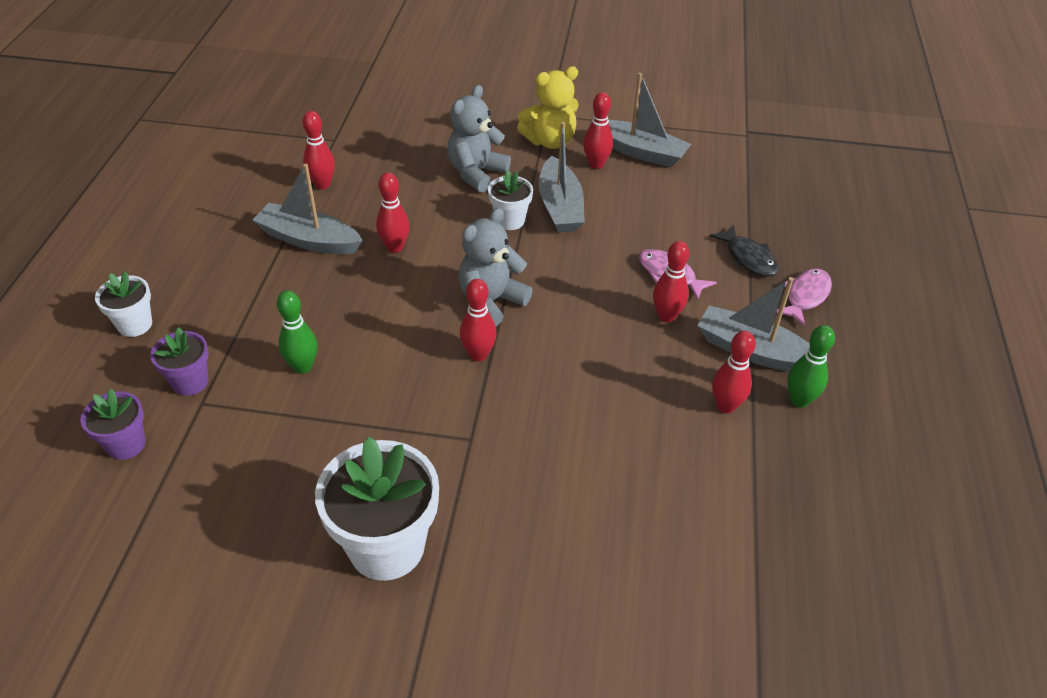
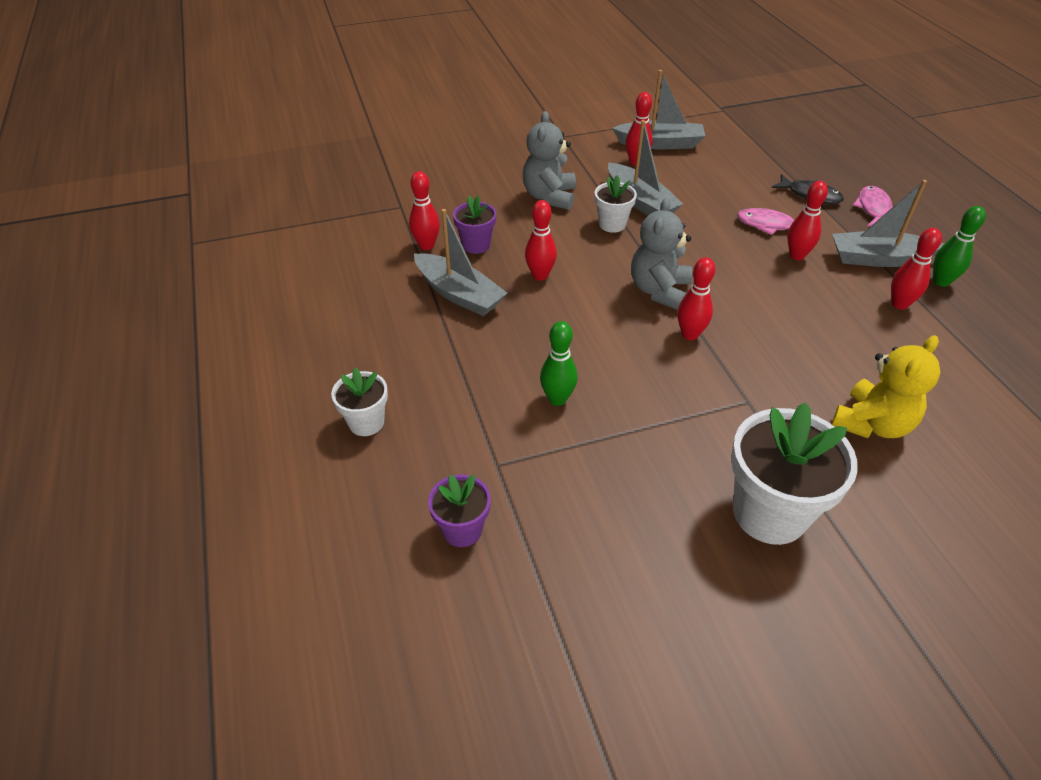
camera: 25 degrees left, 0 degrees up
(190, 382) = (469, 451): purple flower pot -> purple flower pot (476, 245)
(309, 240) = (459, 294): grey boat -> grey boat turned 135 degrees counterclockwise
(550, 141) = (584, 155): yellow teddy bear -> yellow teddy bear (872, 424)

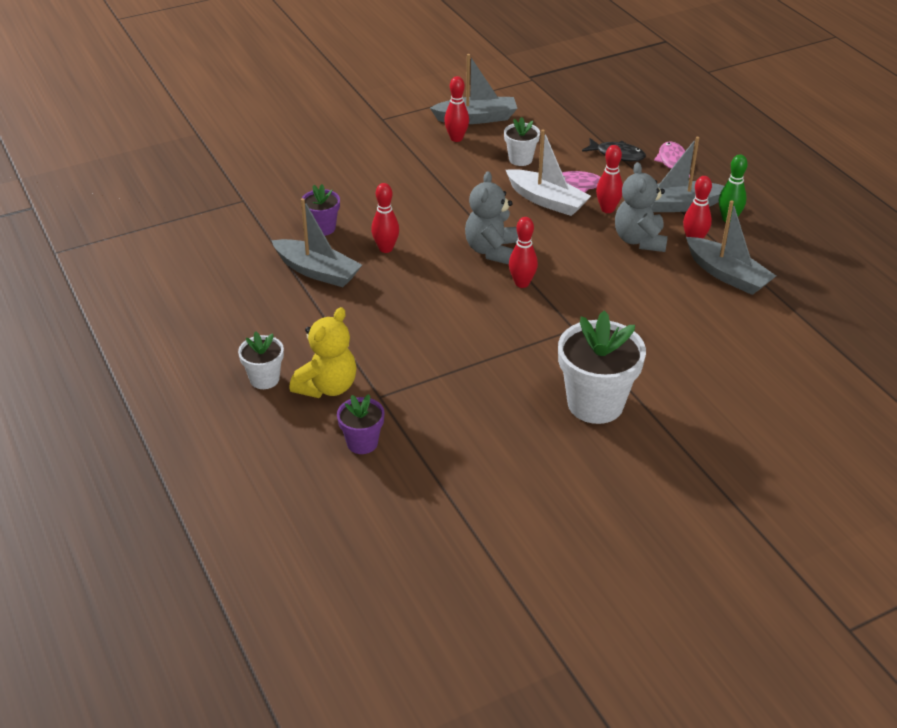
camera: 10 degrees left, 5 degrees down
(426, 245) = (277, 233): red bowling pin -> none
(549, 197) = (381, 178): grey teddy bear -> grey teddy bear (639, 240)
(557, 399) = (419, 344): green bowling pin -> none
(612, 224) = (442, 198): white flower pot -> white flower pot (520, 159)
(640, 202) = (465, 175): grey boat -> grey boat (727, 275)
(728, 239) = (547, 201): none -> white boat
(872, 424) = (671, 334): yellow teddy bear -> yellow teddy bear (327, 387)

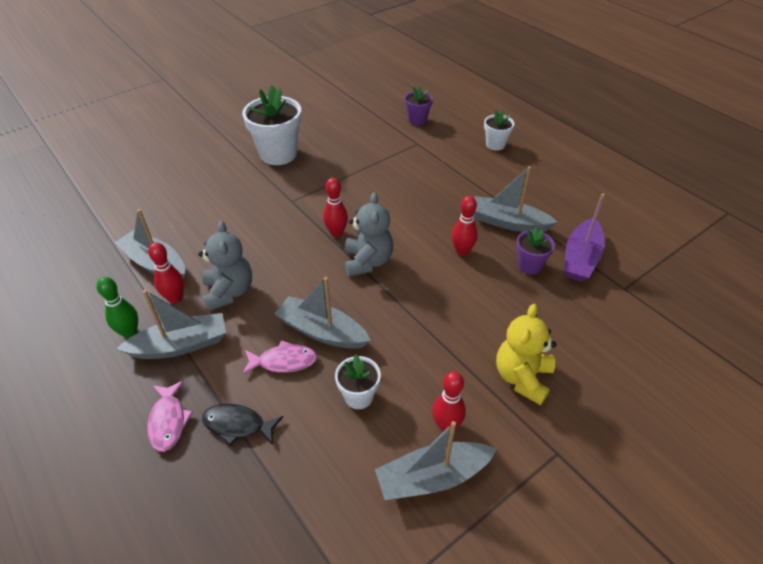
camera: 170 degrees right, 5 degrees up
(264, 228) = (581, 258): none -> purple boat
(327, 387) = (453, 145): yellow teddy bear -> yellow teddy bear (522, 378)
(547, 201) = (322, 331): white boat -> grey boat
(607, 209) = (257, 328): red bowling pin -> none

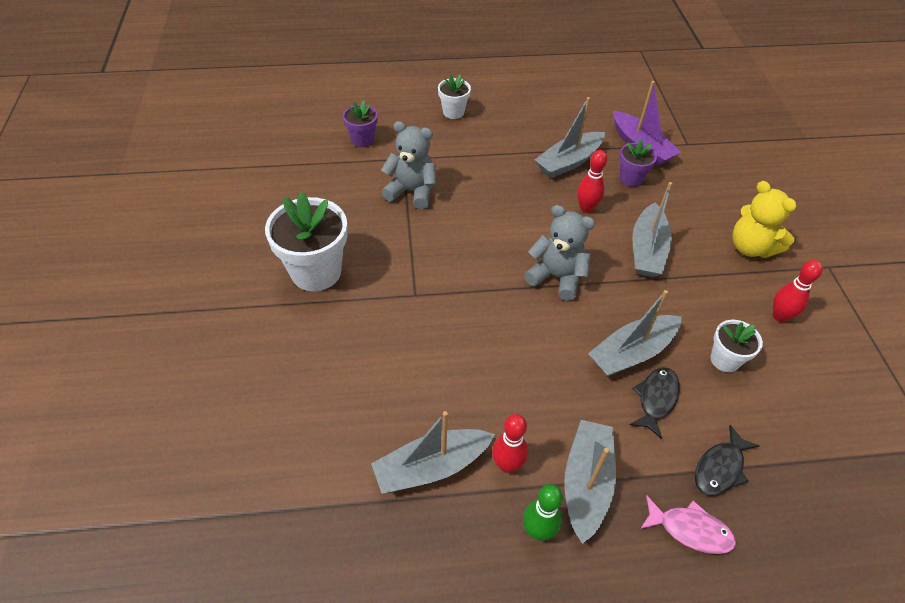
camera: 60 degrees left, 5 degrees up
(229, 292) = (529, 408): grey teddy bear -> grey teddy bear (412, 191)
(284, 361) = (656, 399): pink fish -> black fish
(336, 233) = (497, 281): red bowling pin -> none
(432, 477) = (827, 349): grey boat -> grey boat (647, 250)

